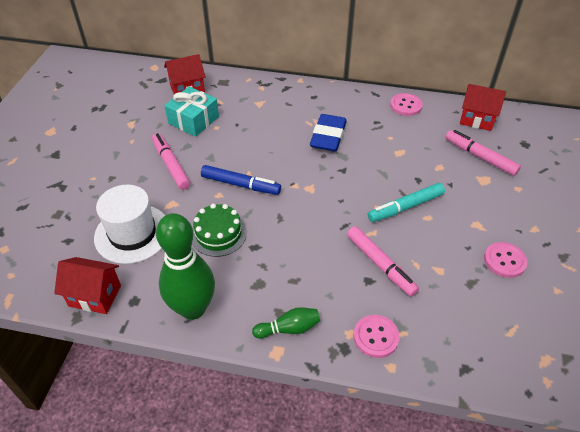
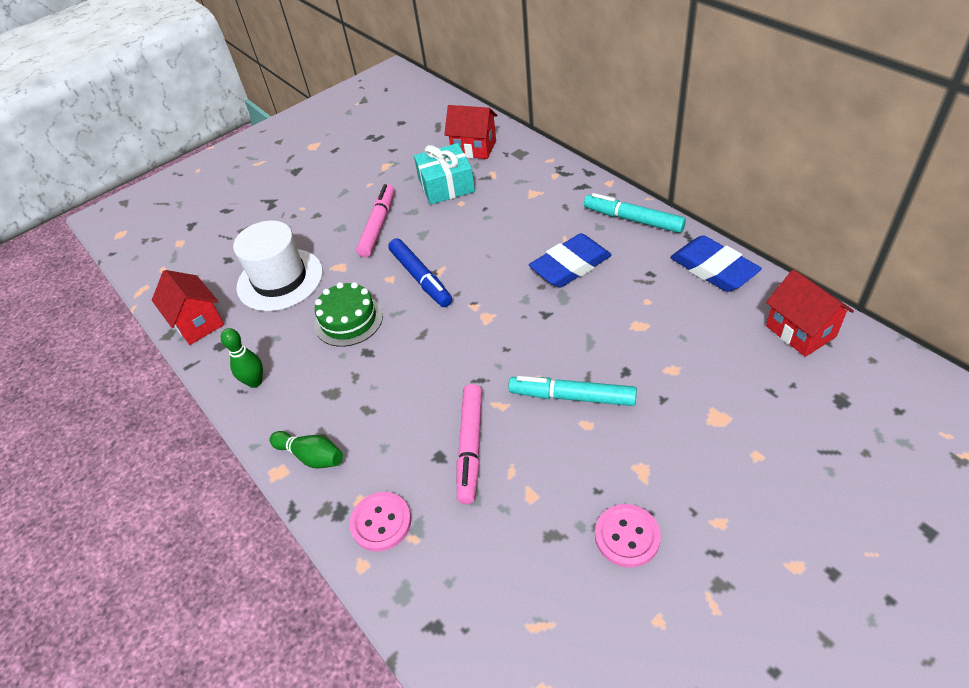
camera: 45 degrees right, 0 degrees up
(193, 308) = (255, 382): green bowling pin -> green bowling pin, size x0.48
(336, 96) = (633, 220): none -> turquoise marker
(406, 105) = (713, 268): pink button -> blue eraser
(480, 157) = (746, 384): pink marker -> none

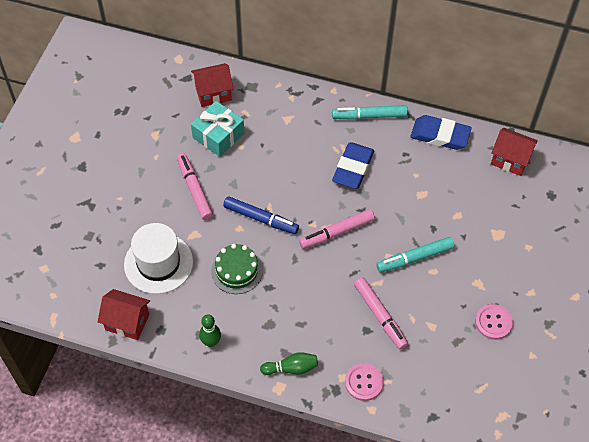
camera: 40 degrees left, 10 degrees up
(495, 326) = (337, 232): none -> pink marker

